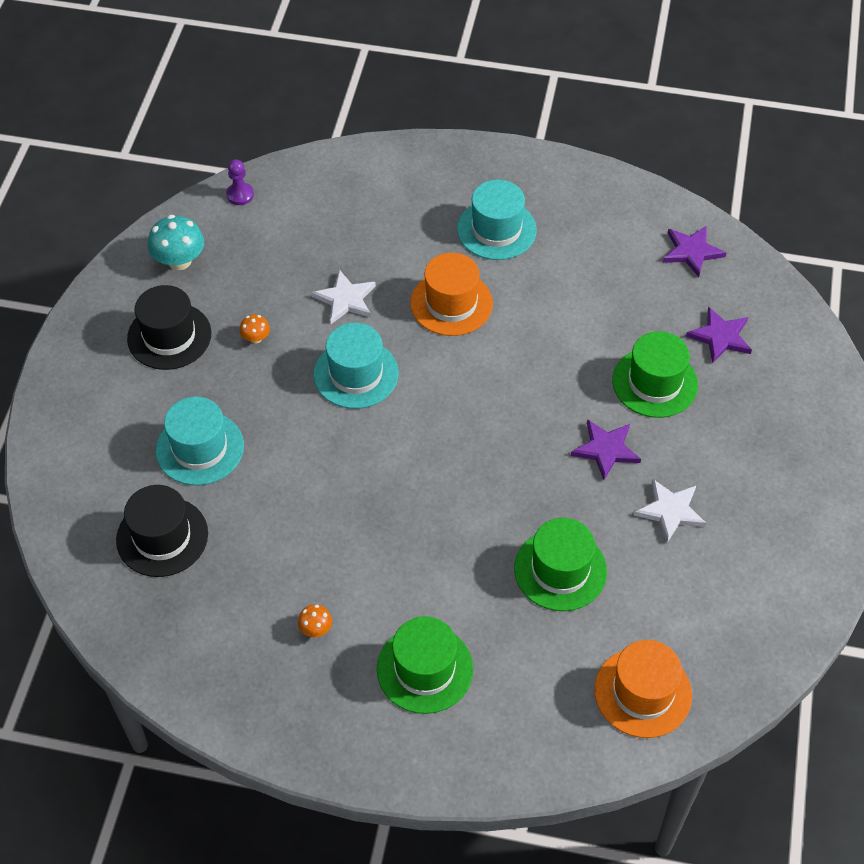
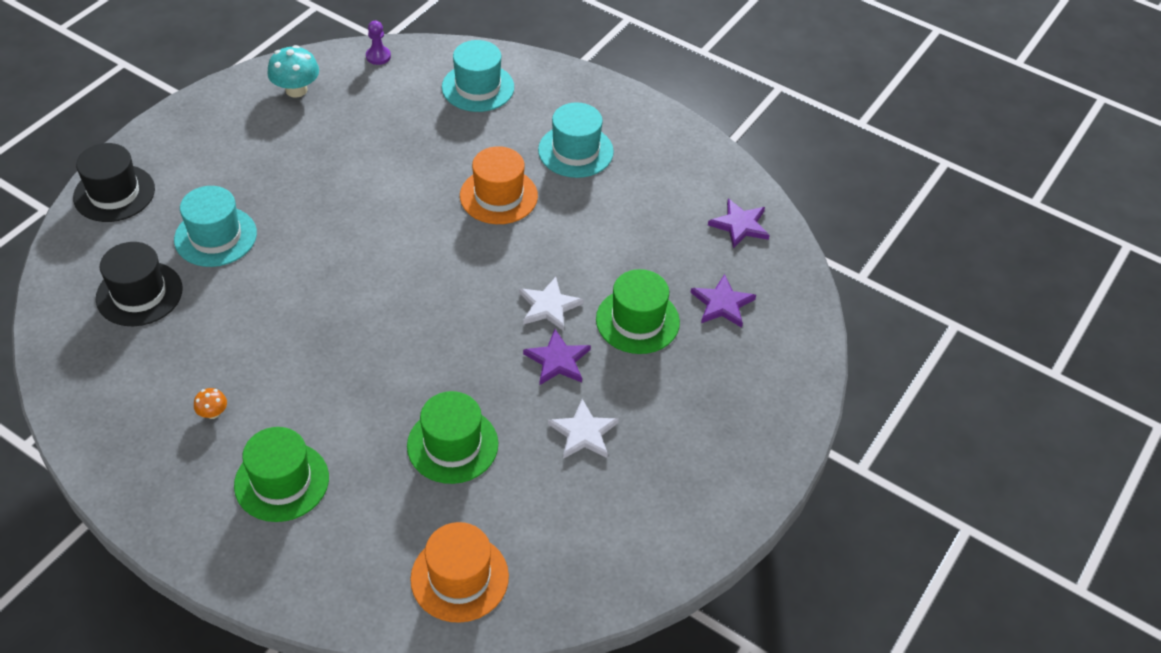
camera: 20 degrees right, 5 degrees down
(169, 336) = (249, 143): black hat -> black hat (114, 193)
(256, 338) = (318, 168): orange mushroom -> none
(345, 299) = (411, 163): white star -> white star (549, 306)
(356, 374) = (381, 224): turquoise hat -> turquoise hat (478, 87)

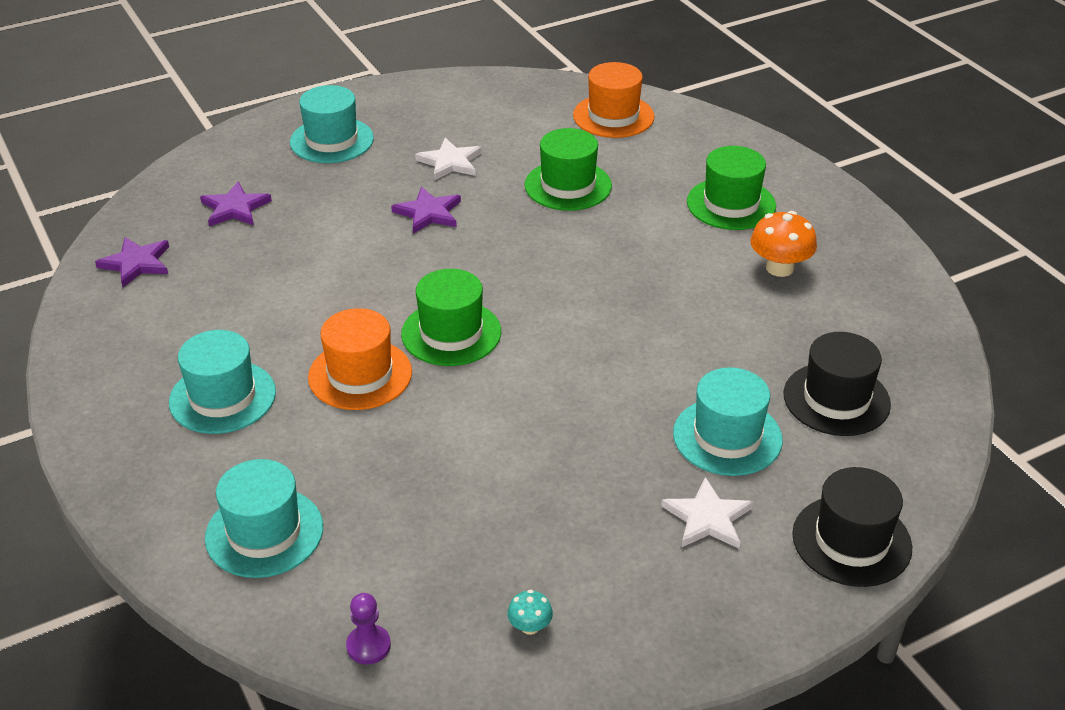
camera: 150 degrees left, 10 degrees down
(213, 413) = (779, 268): orange mushroom -> orange mushroom, size x1.91
(296, 90) = (530, 626): turquoise mushroom -> turquoise mushroom, size x0.52
(549, 306) = (399, 255): white star -> white star (707, 518)
(637, 321) = (326, 219): green hat -> green hat (451, 333)
(716, 418) = (332, 140): none -> turquoise hat

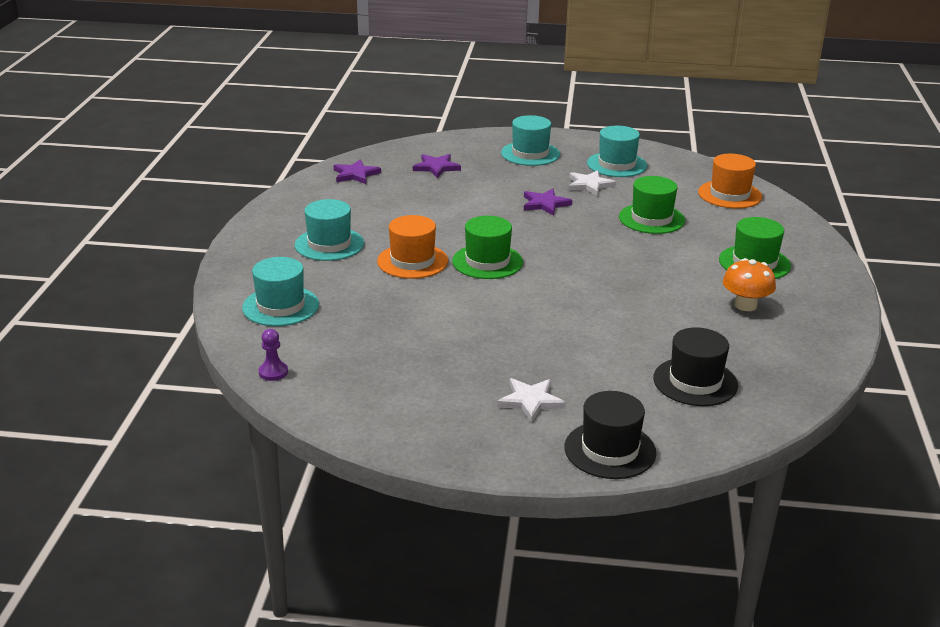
camera: 35 degrees right, 10 degrees down
(530, 626) = (365, 402): turquoise mushroom -> none
(727, 437) = (595, 370): turquoise hat -> turquoise hat (617, 164)

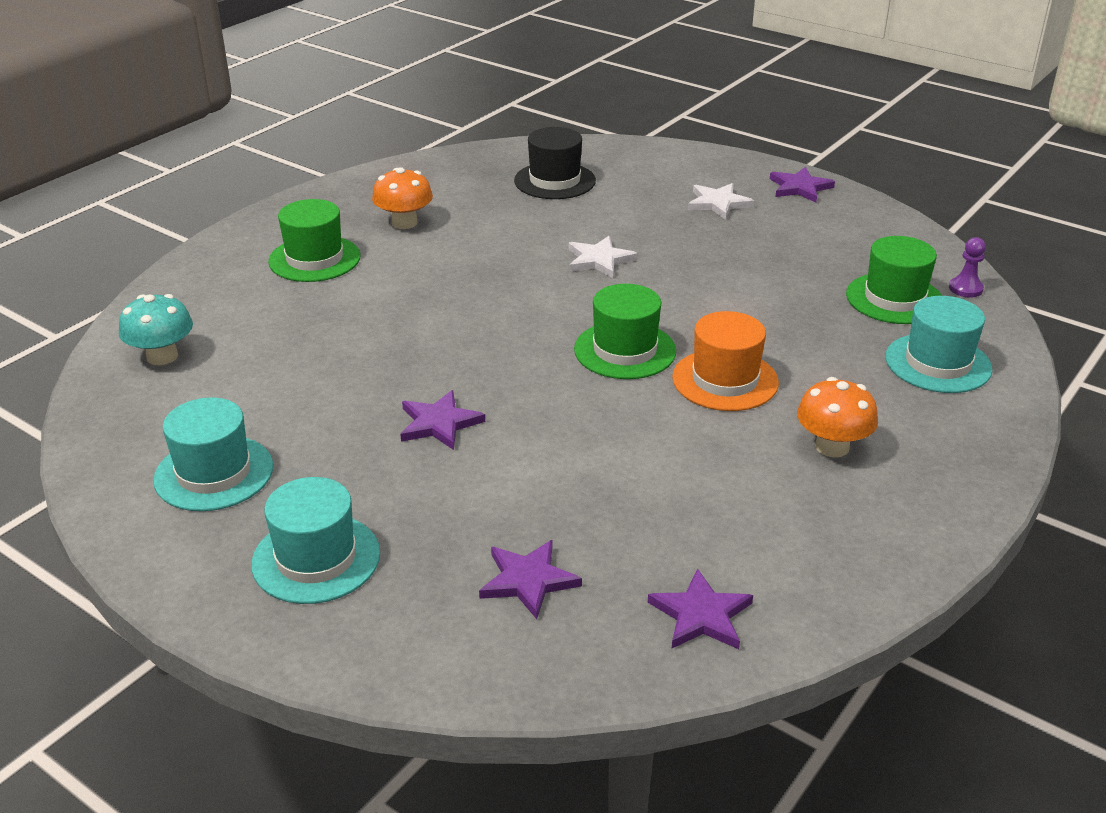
camera: 150 degrees left, 5 degrees up
(329, 244) = (832, 446): turquoise hat -> orange mushroom
(471, 447) = (799, 187): none -> purple star
(589, 185) = (322, 441): white star -> white star (599, 260)
(610, 450) = (686, 160): black hat -> none
(651, 219) = (330, 350): green hat -> green hat (894, 299)
(729, 194) = (162, 356): orange hat -> turquoise mushroom

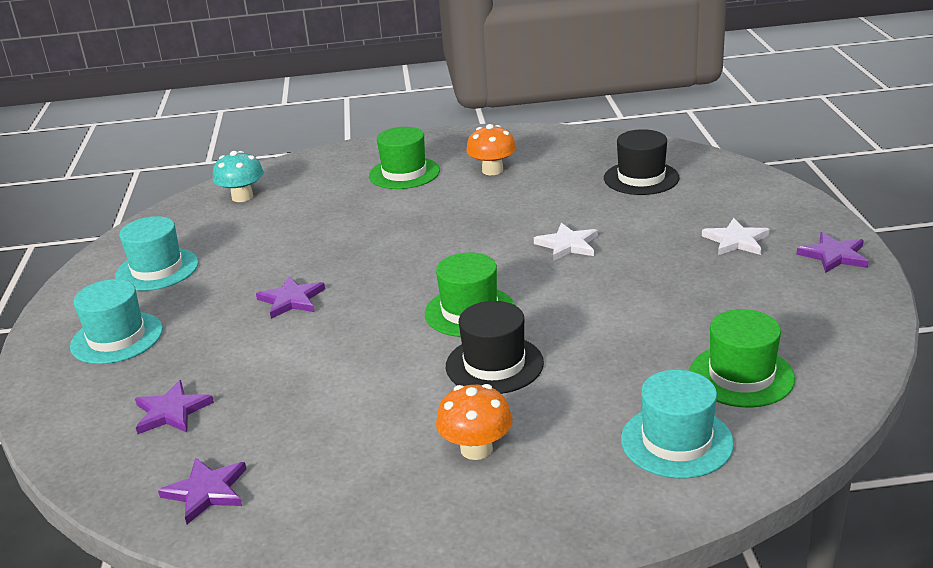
camera: 50 degrees right, 5 degrees down
(725, 380) = (494, 364): orange hat -> black hat
(965, 289) = (826, 400): purple pawn -> none

